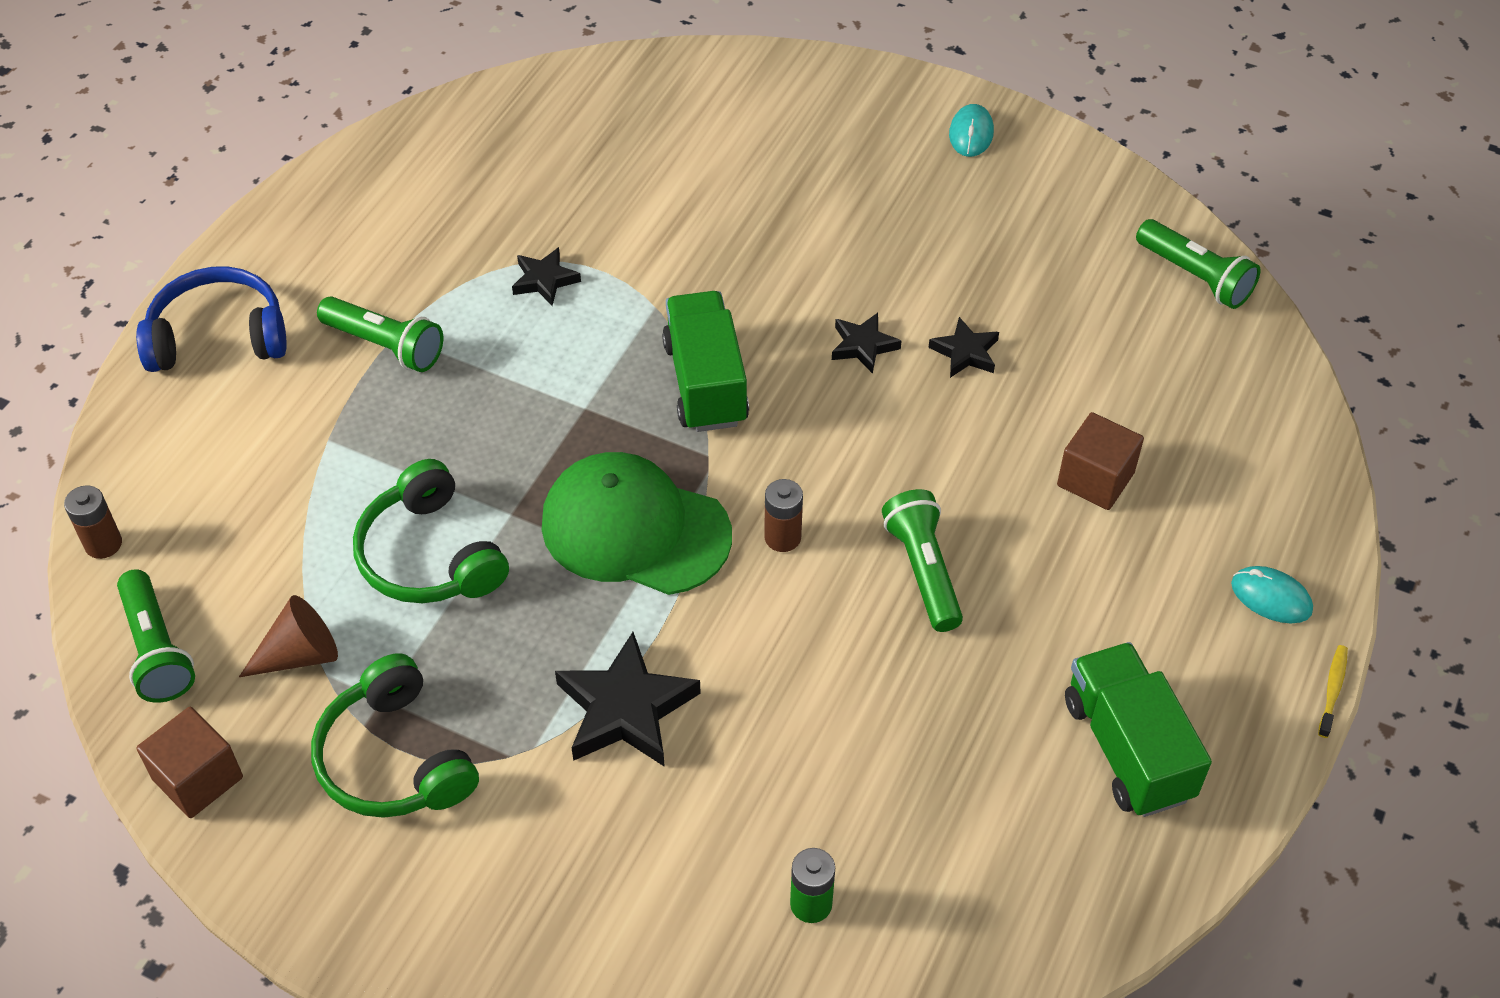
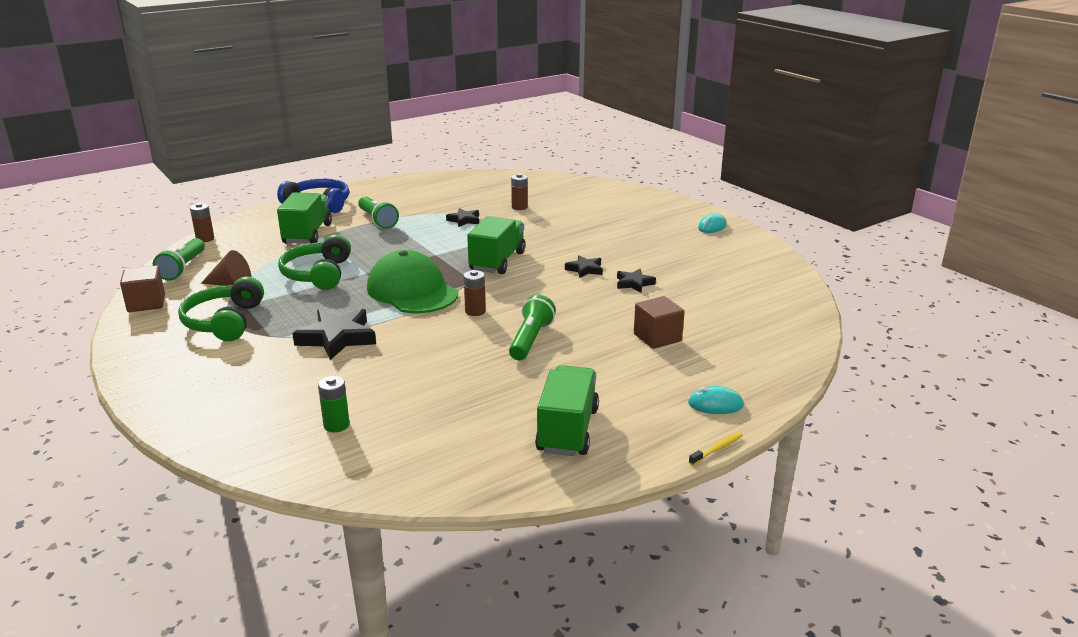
camera: 30 degrees right, 25 degrees down
(292, 444) = (307, 234): none -> green truck
(609, 198) = (519, 207): none -> brown battery
(1195, 277) = (787, 291): green flashlight -> none
(1271, 597) = (715, 404): turquoise mouse -> turquoise mouse turned 60 degrees counterclockwise

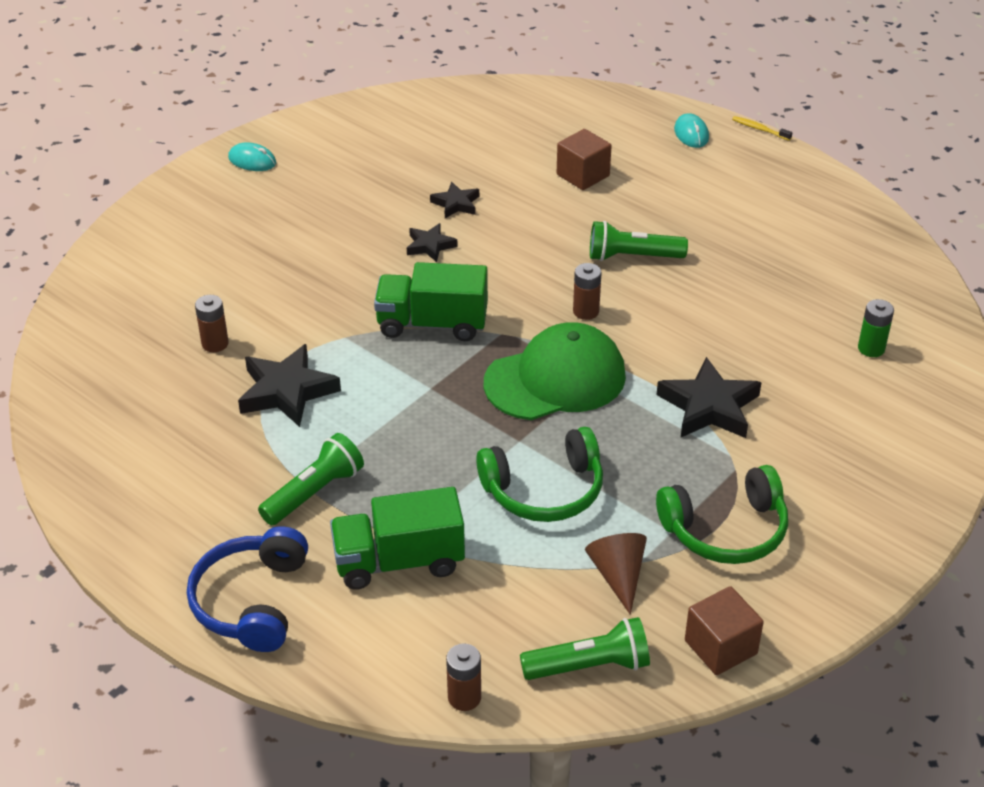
camera: 105 degrees left, 15 degrees up
(412, 291) = (555, 379): green cap -> green cap turned 150 degrees counterclockwise
(464, 220) = (287, 391): black star -> black star, size x1.78
(567, 430) = (784, 207): green truck -> none

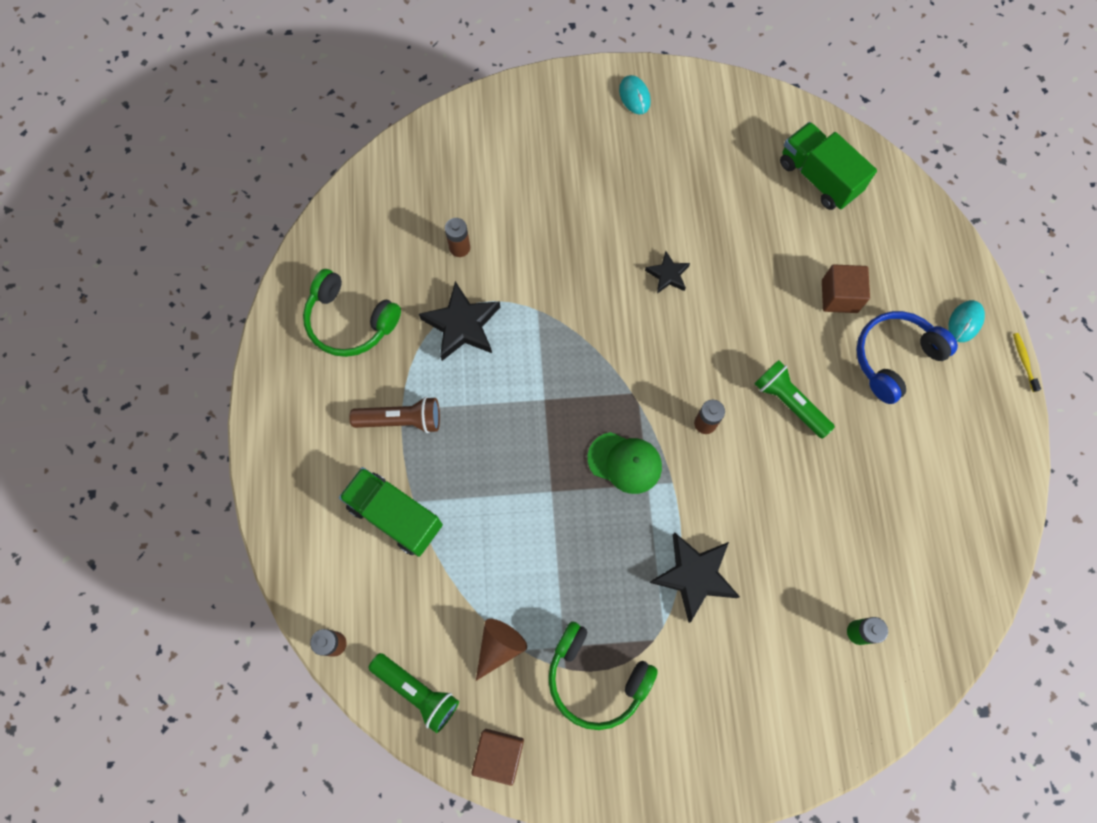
camera: 45 degrees right, 30 degrees up
(252, 601) = (297, 468): blue headphones -> blue headphones (894, 358)
(314, 493) = (401, 420): green flashlight -> brown flashlight
(432, 324) = (599, 346): green truck -> green truck (818, 178)
(456, 204) = (724, 250): black star -> none
(544, 490) = (525, 543): green headphones -> green headphones (350, 321)
(555, 379) = (625, 462): green cap -> green cap, size x0.62

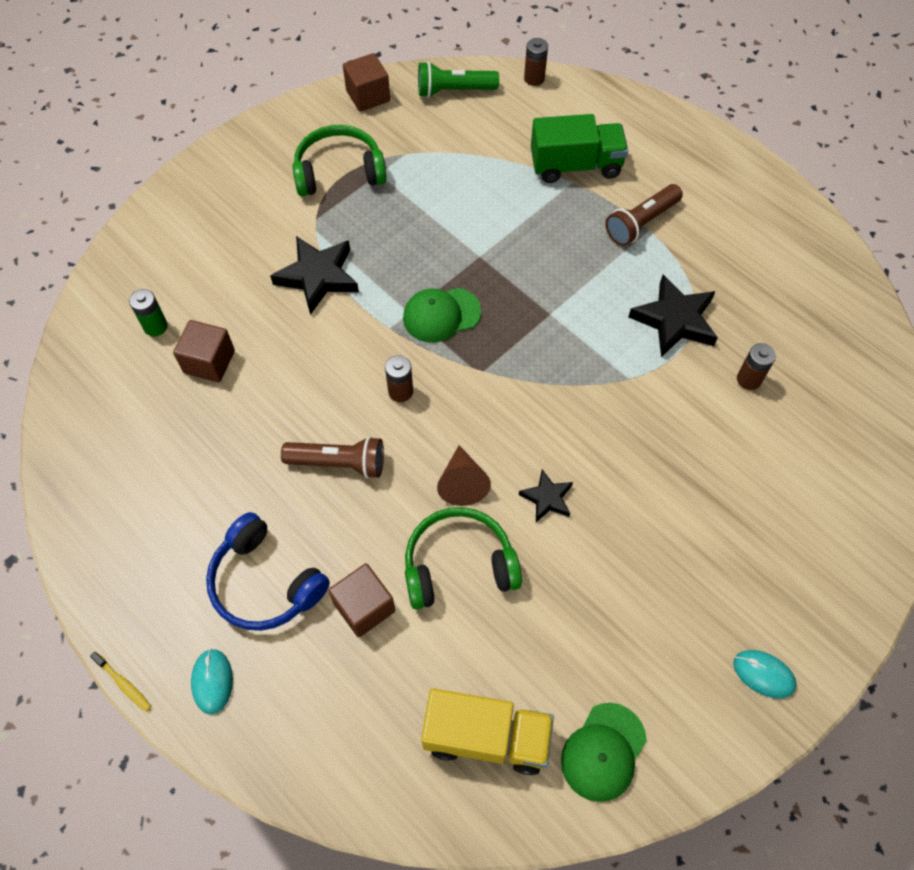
camera: 140 degrees right, 10 degrees down
(350, 321) = (761, 259): green headphones -> green headphones (458, 565)
(499, 646) = (423, 145): brown cone -> brown cone (462, 483)
(758, 126) = (603, 752): none -> green cap
(789, 402) = (339, 463): green flashlight -> brown flashlight
(818, 178) = (486, 737): green truck -> yellow truck
(833, 562) = (209, 362): none -> brown cube
(894, 358) = (265, 583): blue headphones -> blue headphones turned 120 degrees clockwise

